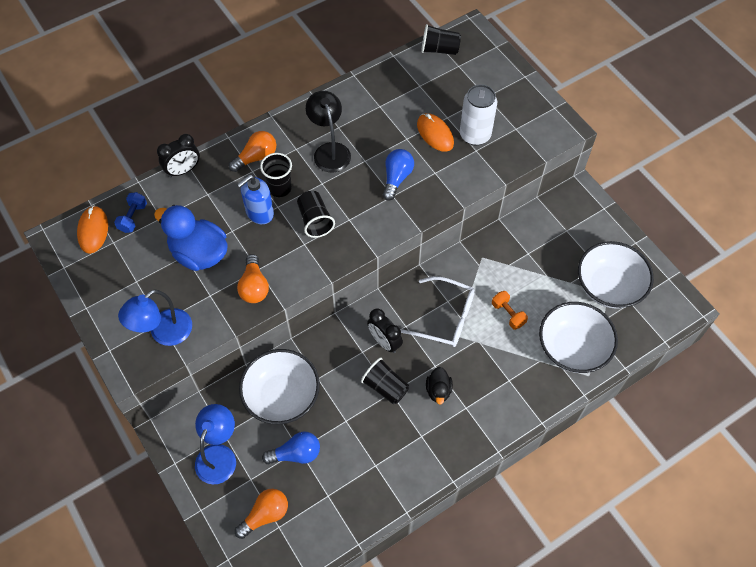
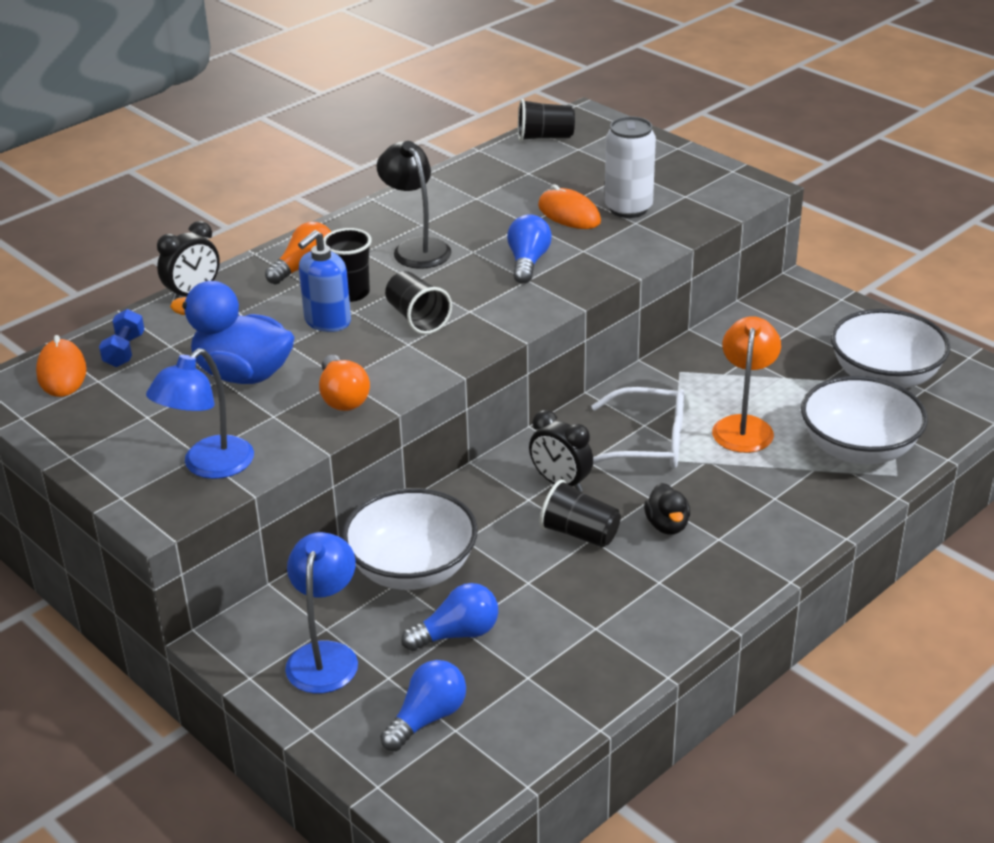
camera: 10 degrees left, 25 degrees down
(265, 515) = (427, 718): orange light bulb -> blue light bulb
(508, 314) = (744, 426): orange dumbbell -> orange lamp

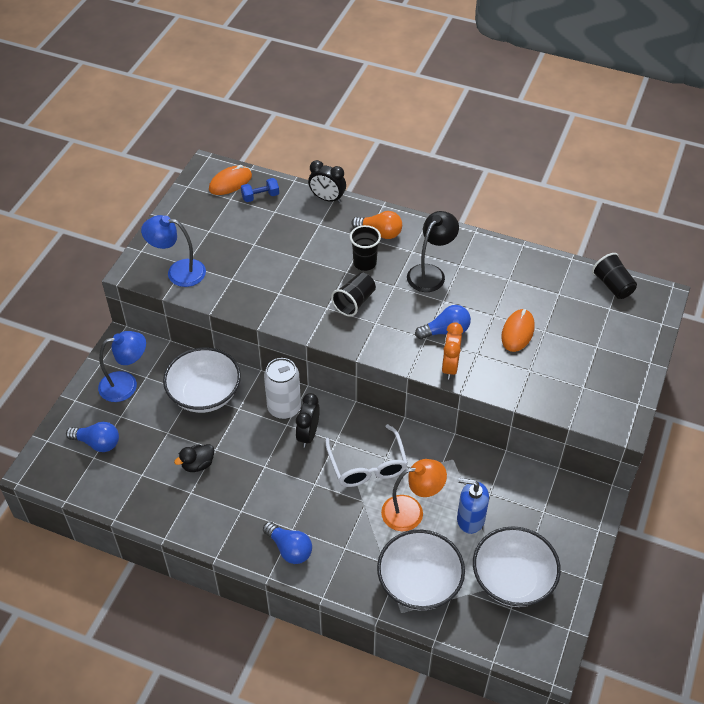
camera: 65 degrees right, 15 degrees up
(243, 374) = (262, 251): blue duck -> none
(327, 321) = (330, 264): blue soap dispenser -> blue soap dispenser (470, 519)
(342, 397) = (261, 300): orange light bulb -> none
(457, 634) = (162, 432): blue light bulb -> blue light bulb (289, 549)
(580, 533) = (266, 459): black cup -> none
(590, 274) = (450, 367): none -> orange clock
(628, 208) = (545, 361): white can -> white can (284, 408)
(667, 525) = (292, 499): black duck -> black duck (198, 464)

